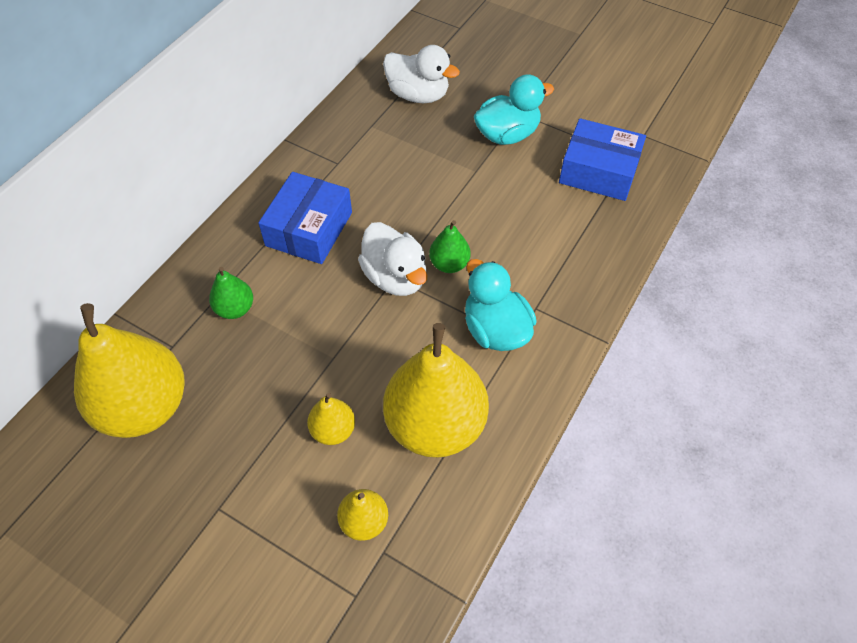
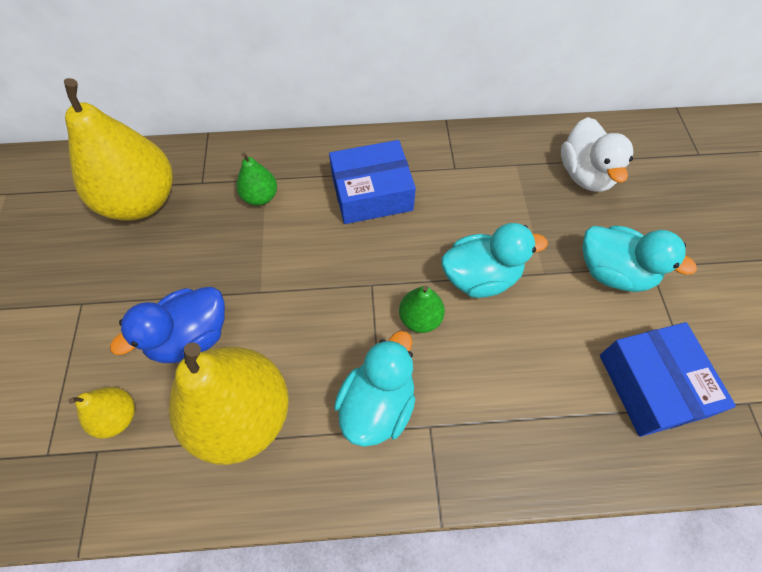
camera: 55 degrees right, 5 degrees up
(333, 430) = (191, 337): yellow pear -> blue duck
(395, 277) = (372, 285): white duck -> none
(447, 208) = (480, 277): none -> turquoise duck

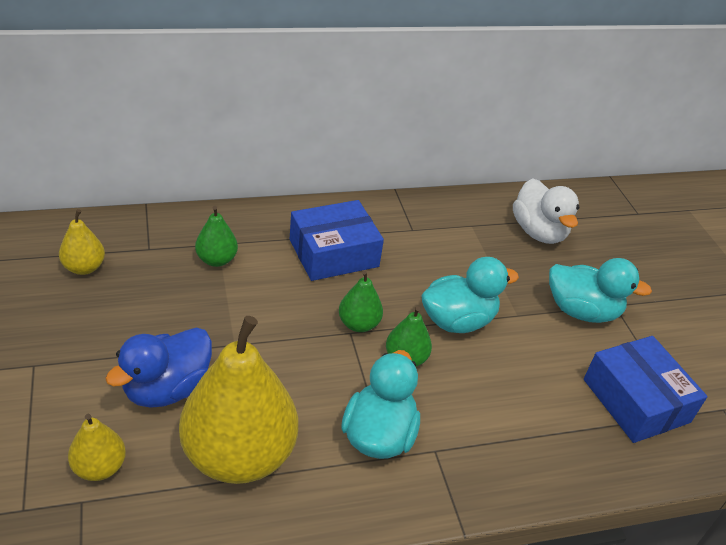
camera: 15 degrees left, 20 degrees down
(141, 201) = (84, 267): yellow pear -> yellow pear, size x0.46
(381, 276) = (358, 324): none -> green pear

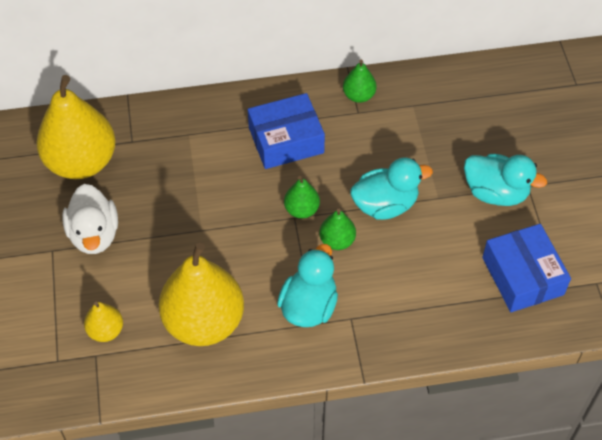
camera: 10 degrees right, 15 degrees up
(84, 267) = (81, 162): yellow pear -> yellow pear, size x2.18
(167, 389) = (151, 269): blue duck -> none
(216, 260) = (187, 150): green pear -> green pear (358, 95)
(538, 232) = (474, 110): white duck -> white duck (94, 234)

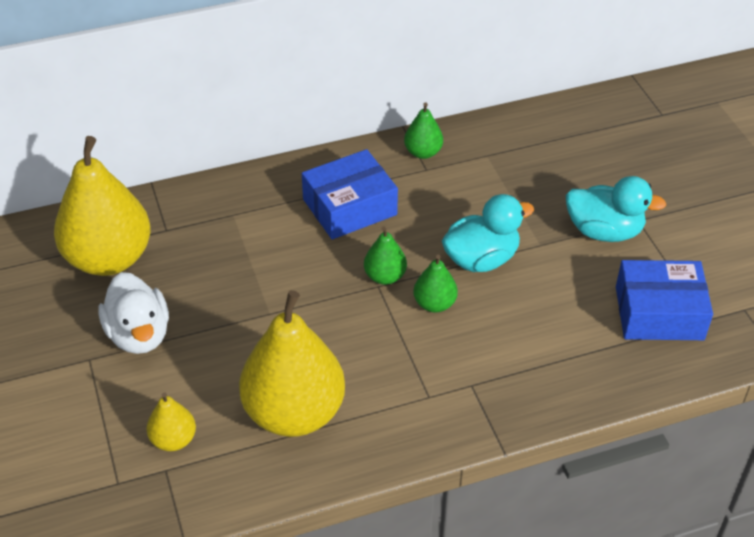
camera: 10 degrees left, 10 degrees down
(309, 306) = (418, 378): turquoise duck -> none
(522, 276) = (659, 313): blue box -> blue box turned 60 degrees counterclockwise

